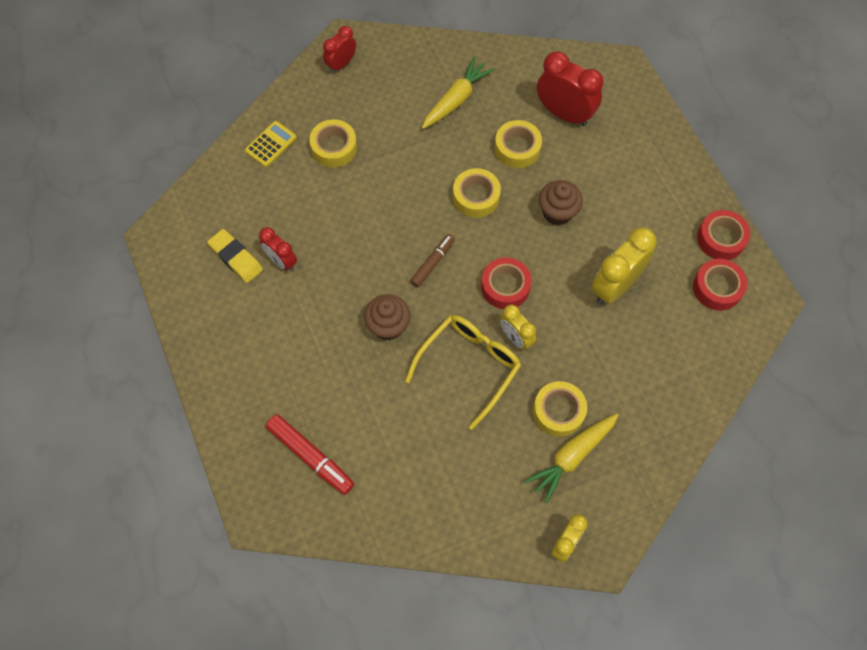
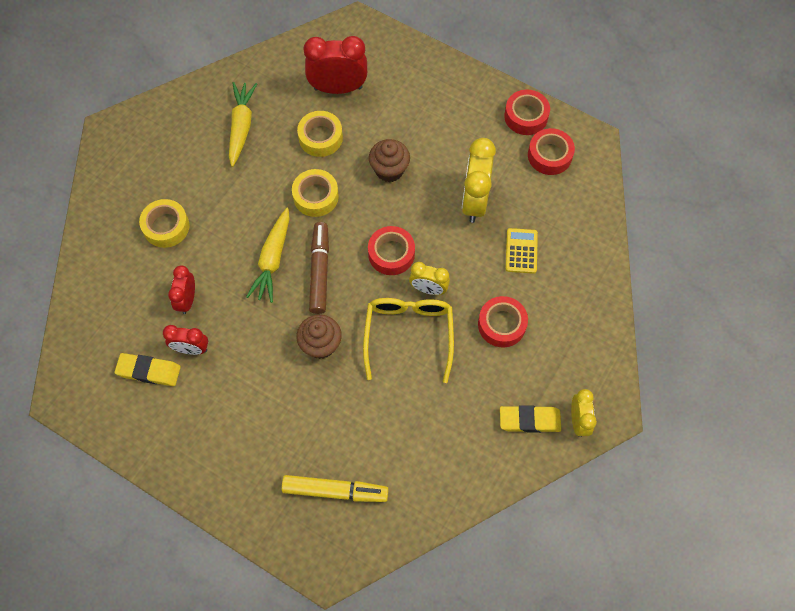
camera: 35 degrees left, 0 degrees up
(271, 144) = (108, 257): yellow calculator -> yellow calculator (521, 251)
(310, 456) = (335, 491): red marker -> yellow marker
(341, 64) = (120, 153): red clock -> red clock (187, 300)
(433, 263) = (320, 271): brown marker -> brown marker, size x1.52
(521, 512) = (529, 420): none -> yellow eraser
(558, 411) = (501, 324): yellow tape -> red tape
(572, 456) = (536, 352): yellow carrot -> yellow carrot (273, 259)

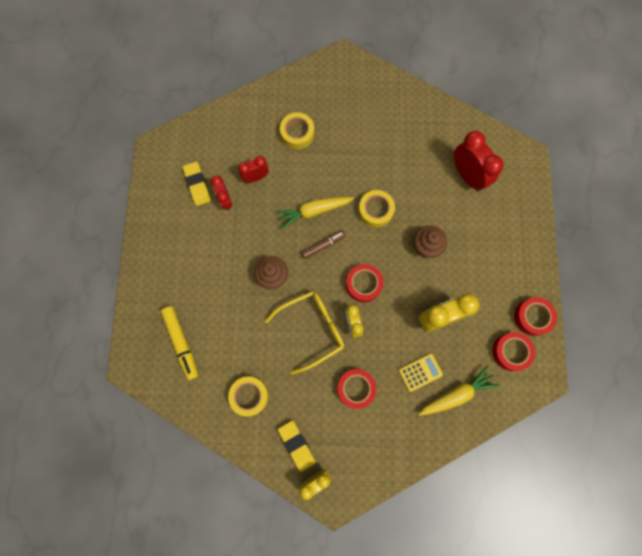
camera: 60 degrees right, 10 degrees up
(241, 127) = (396, 133): yellow carrot -> yellow carrot (456, 394)
(320, 137) = (421, 187): yellow tape -> yellow tape (249, 396)
(320, 271) = (323, 245): brown marker -> brown marker, size x0.66

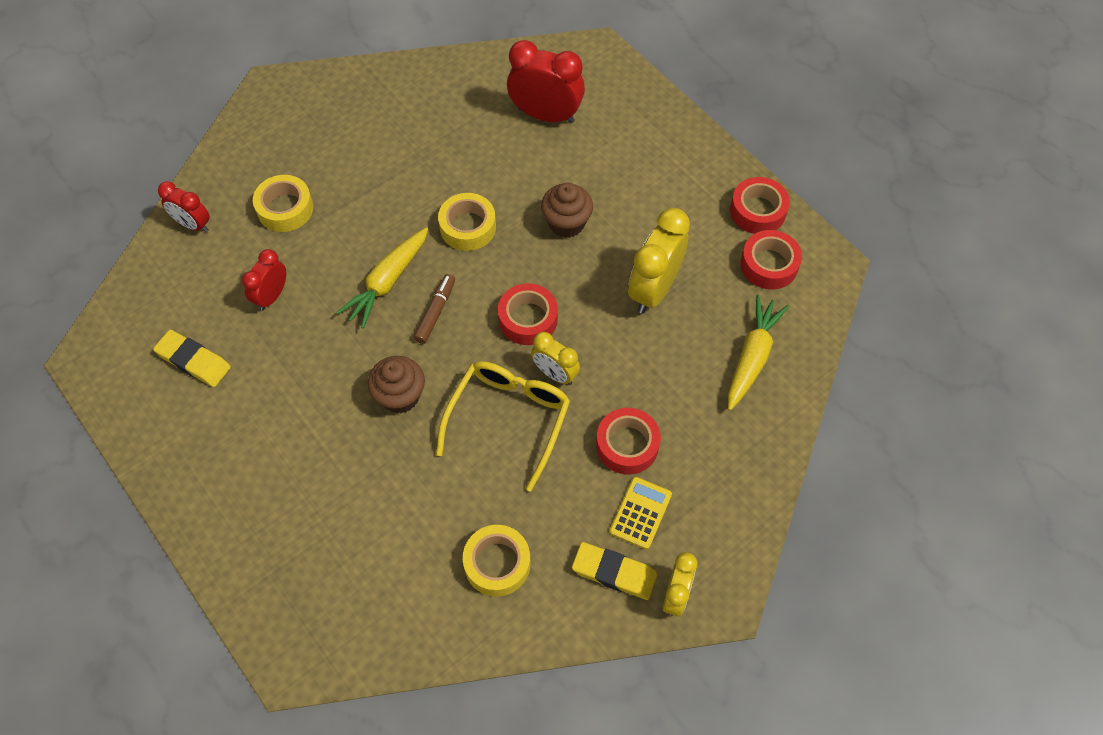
camera: 40 degrees left, 15 degrees down
(181, 343) = (342, 573): yellow marker -> none
(225, 200) = (251, 352): red clock -> red clock (193, 224)
(420, 372) = (687, 366): yellow calculator -> yellow calculator (640, 513)

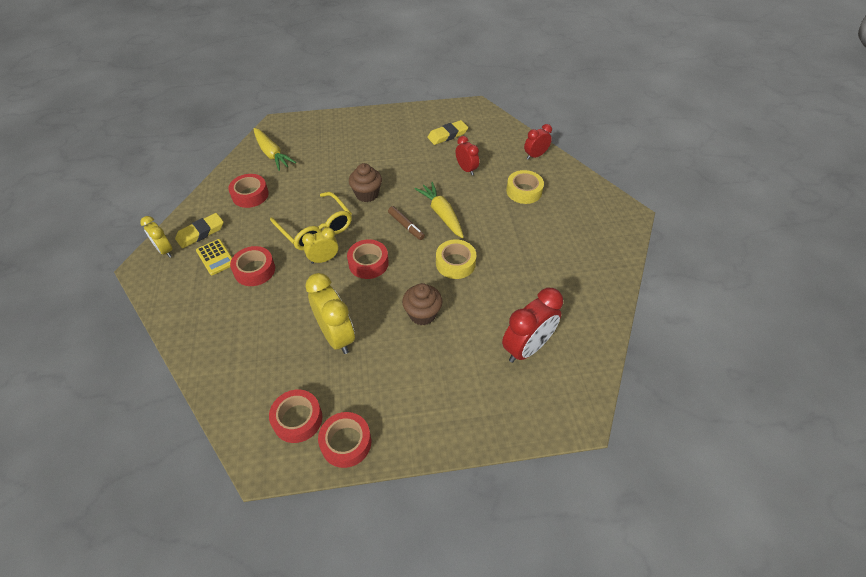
camera: 120 degrees right, 10 degrees down
(497, 563) = (250, 195): yellow tape -> red tape
(752, 357) = (244, 363): yellow carrot -> yellow carrot (272, 154)

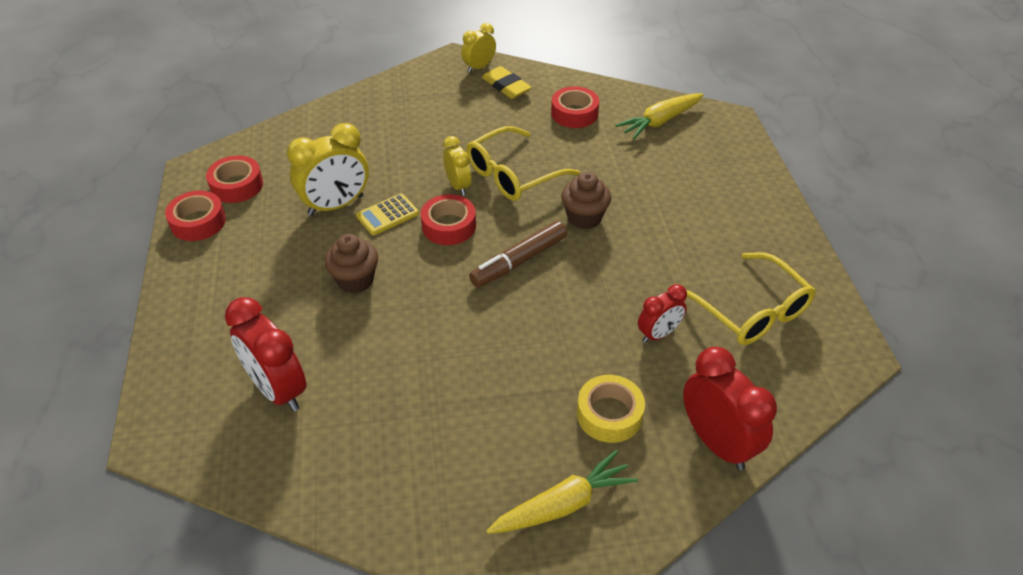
camera: 90 degrees right, 5 degrees down
(215, 257) = (466, 102): yellow calculator -> yellow calculator (387, 215)
(254, 270) = (444, 133): red tape -> none
(406, 226) = (519, 261): brown marker -> brown marker, size x1.52
(442, 214) = (545, 301): yellow carrot -> yellow carrot (562, 505)
(447, 135) = (751, 310): yellow eraser -> yellow glasses
(455, 263) = (442, 315): yellow tape -> none
(535, 155) = (717, 442): red clock -> red clock, size x1.69

